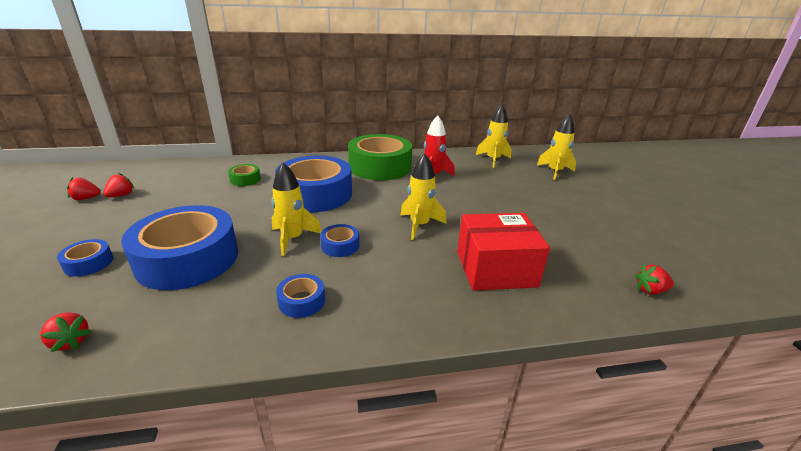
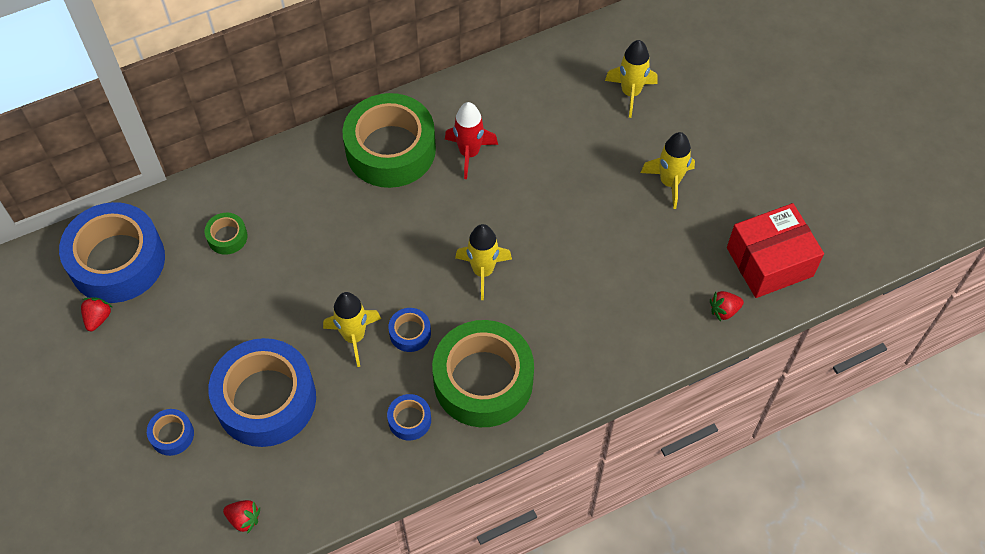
camera: 15 degrees left, 30 degrees up
(86, 198) = (61, 337): red strawberry -> none
(315, 194) = (336, 244): blue tape -> blue tape (117, 261)
(390, 289) = (483, 381): none -> green tape
(493, 160) = (542, 81): yellow rocket -> yellow rocket (669, 182)
(496, 269) = (577, 322): red box -> red box (769, 262)

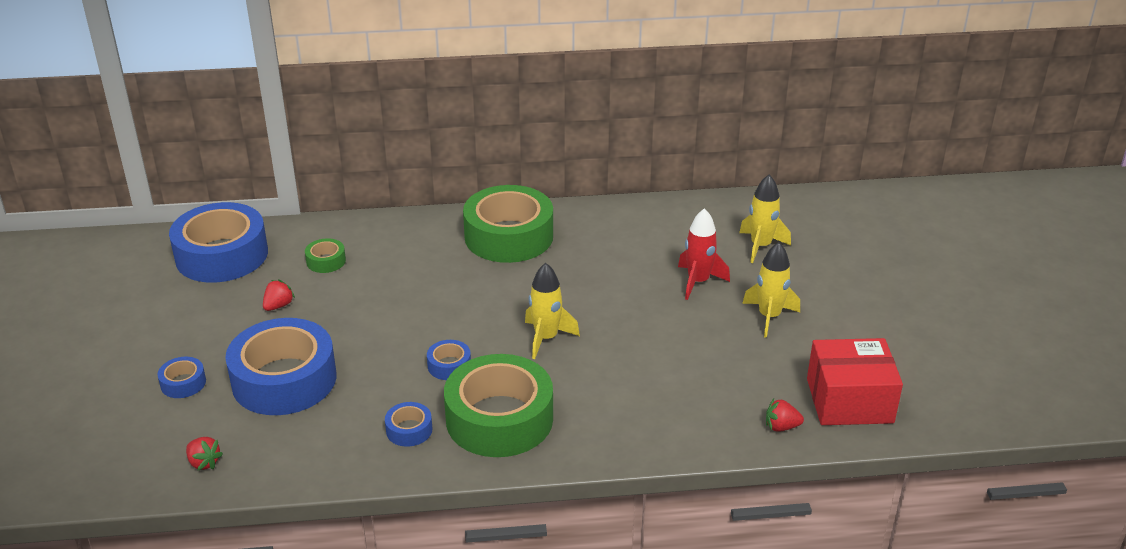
camera: 20 degrees right, 25 degrees down
(98, 318) = (178, 288): red strawberry -> red strawberry (278, 306)
(354, 337) = (395, 355): yellow rocket -> none
(469, 153) = (580, 254): red rocket -> red rocket (698, 282)

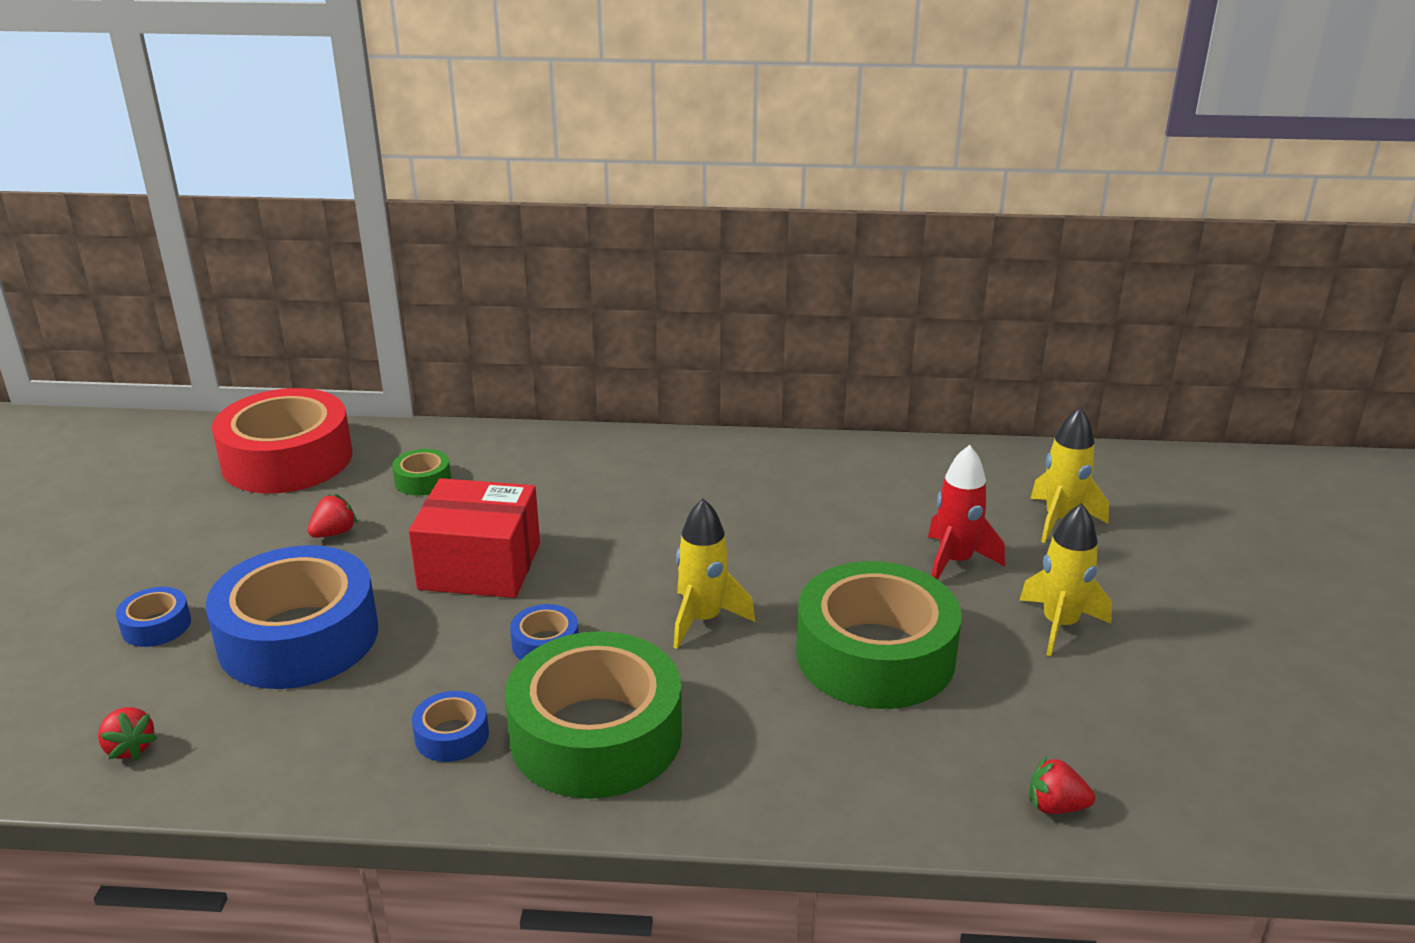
camera: 10 degrees right, 5 degrees down
(222, 255) = (287, 459): blue tape -> red tape
(509, 236) = (688, 472): green tape -> green tape (875, 655)
(849, 400) = (1179, 775): red box -> red box (480, 566)

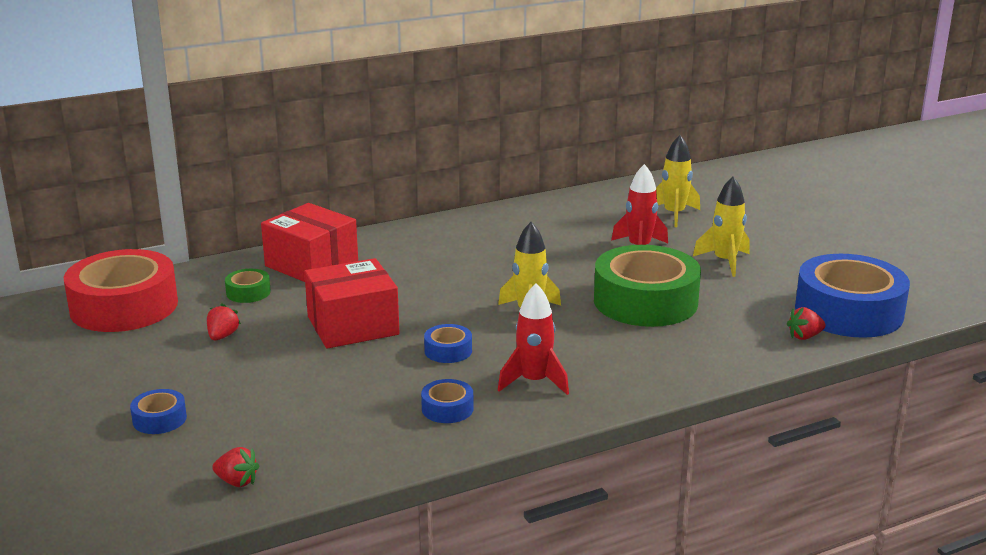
camera: 30 degrees left, 5 degrees down
(298, 637) = (276, 394): blue tape -> blue tape (848, 311)
(528, 462) = (311, 264): none -> red box
(596, 735) = (534, 382): green tape -> red rocket

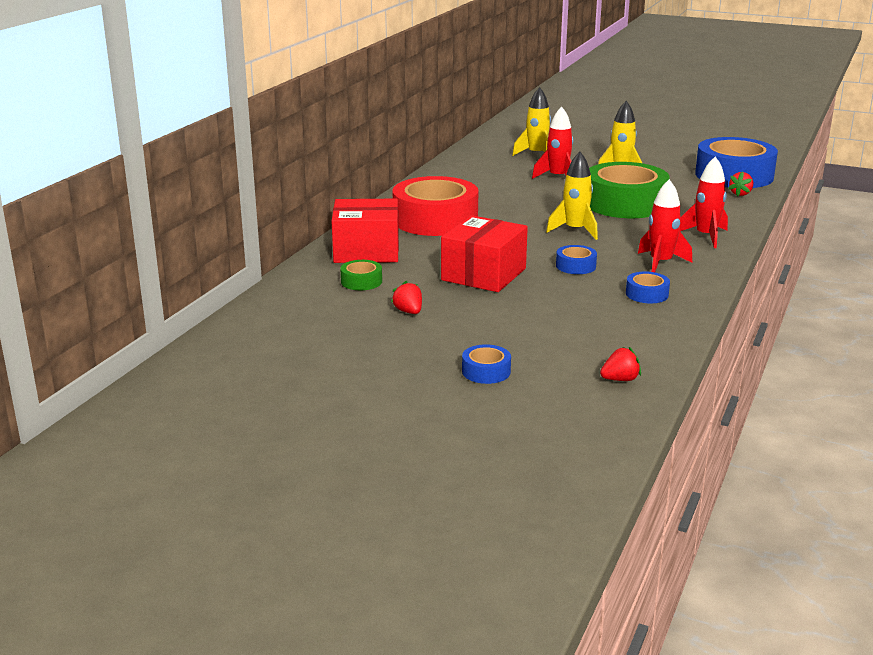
camera: 40 degrees left, 0 degrees up
(124, 306) = (284, 322): red tape -> red tape (435, 220)
(648, 371) = (705, 236): none -> red rocket

